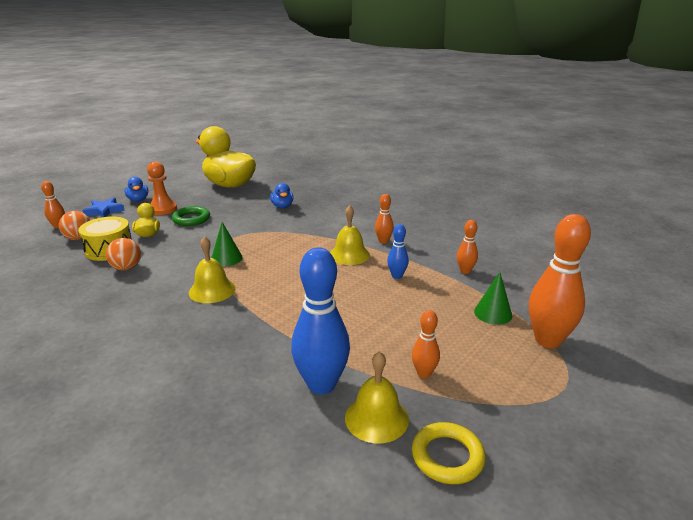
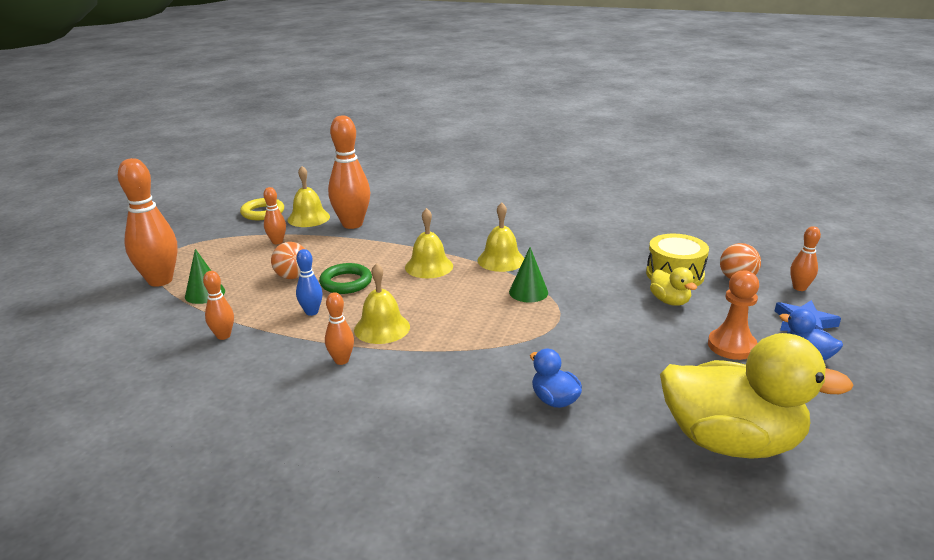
camera: 160 degrees right, 0 degrees up
(126, 268) = (617, 261): orange ball -> orange ball (292, 276)
(191, 219) = (658, 337): green ring -> green ring (346, 282)
(279, 298) = (429, 266): none -> yellow bell
(321, 384) = (352, 224): blue bowling pin -> orange bowling pin

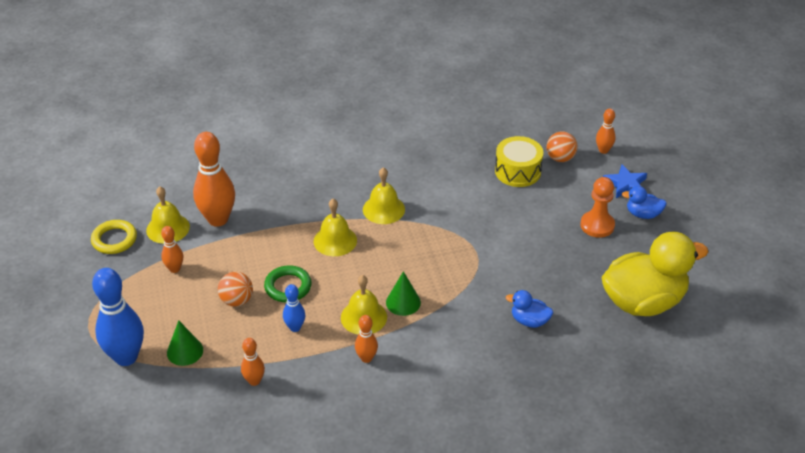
camera: 35 degrees left, 15 degrees up
(160, 281) = (126, 357): orange bowling pin -> blue bowling pin
(528, 292) = (433, 234): green cone -> green cone (403, 302)
(670, 301) = (533, 200): yellow duck -> none

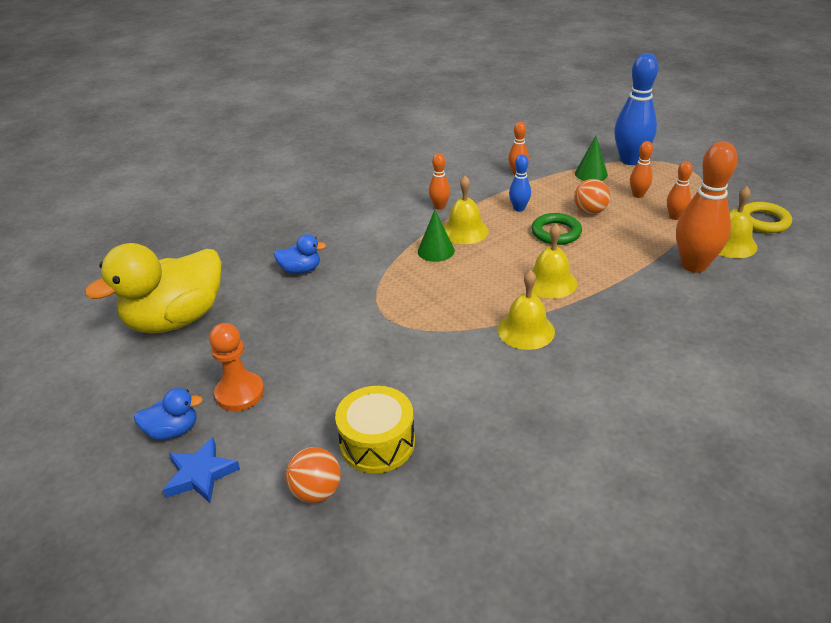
camera: 160 degrees right, 5 degrees down
(603, 150) = (243, 535): orange bowling pin -> orange bowling pin (638, 195)

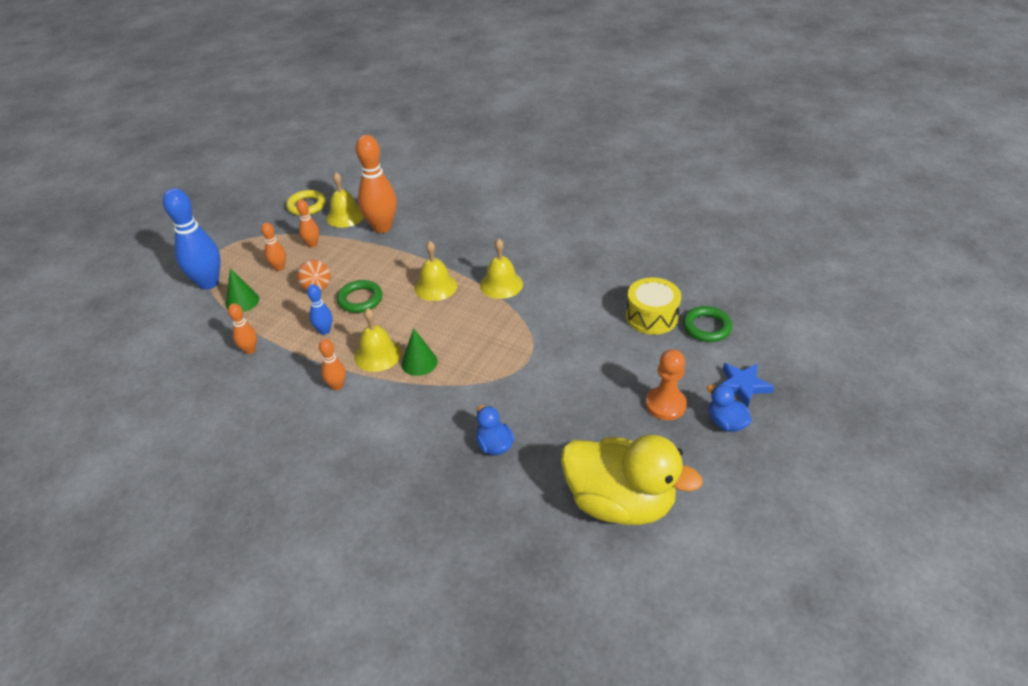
camera: 115 degrees left, 5 degrees up
(316, 491) = (706, 327): orange ball -> green ring

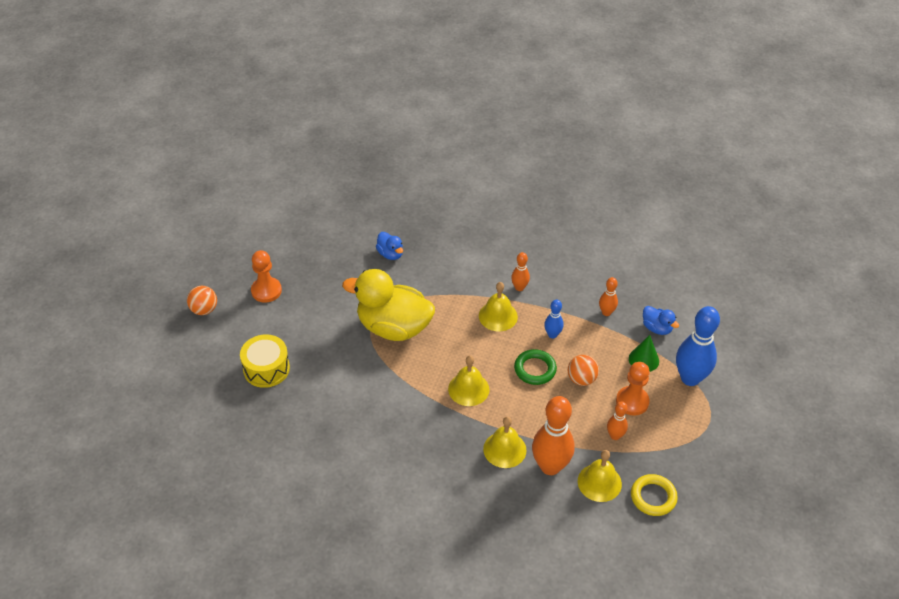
camera: 170 degrees right, 5 degrees up
(279, 268) = (632, 402): orange bowling pin -> orange pawn
(419, 362) = (461, 311): green cone -> none
(501, 284) = (406, 396): yellow bell -> yellow bell (504, 449)
(619, 502) = (305, 226): yellow duck -> yellow duck (393, 327)
(706, 327) = (220, 361): green ring -> none
(726, 422) = (224, 281): blue duck -> blue duck (657, 328)
(742, 385) = (204, 310): blue star -> orange ball

